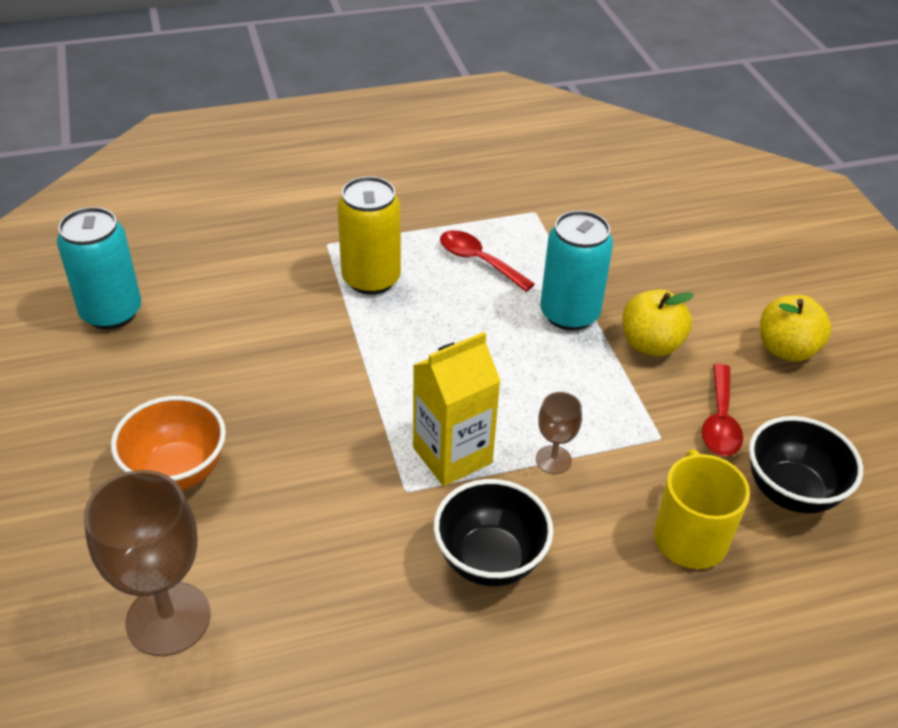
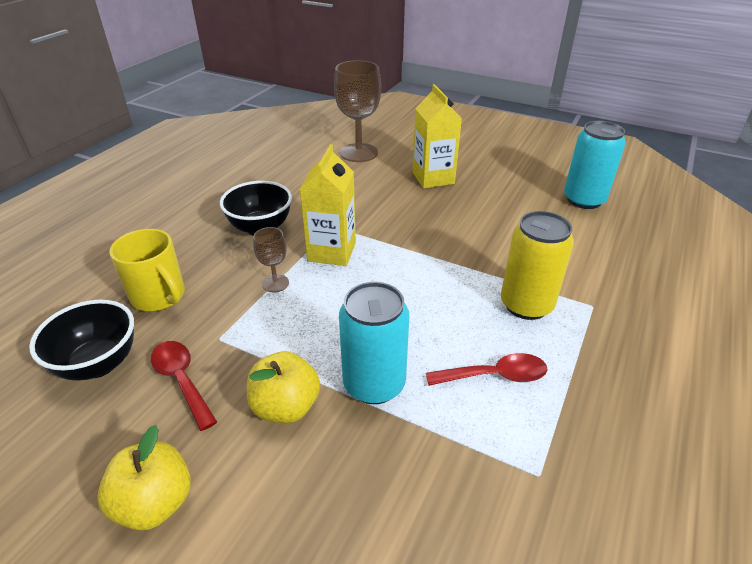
camera: 135 degrees right, 5 degrees down
(177, 472) = (433, 178): orange bowl -> yellow carton

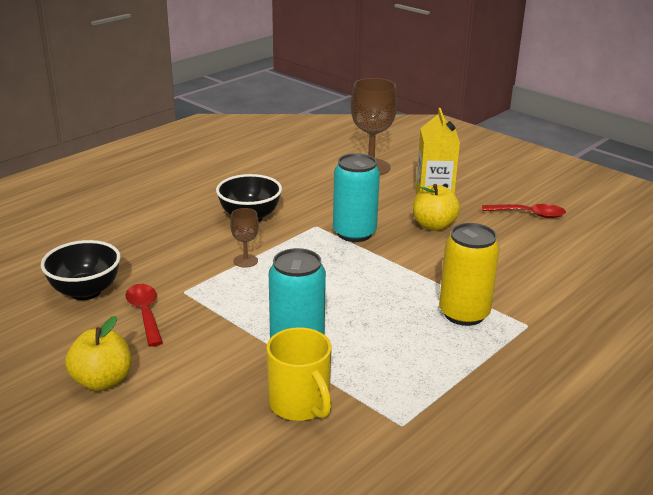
camera: 15 degrees right, 10 degrees down
(159, 296) = (146, 254): yellow mug -> yellow mug (300, 404)
(286, 407) = (219, 345): yellow apple -> yellow apple (433, 225)
(331, 252) = (305, 245): yellow carton -> none
(494, 376) = (403, 357): red spoon -> red spoon (529, 214)
(584, 200) = (580, 240): turquoise can -> turquoise can (354, 233)

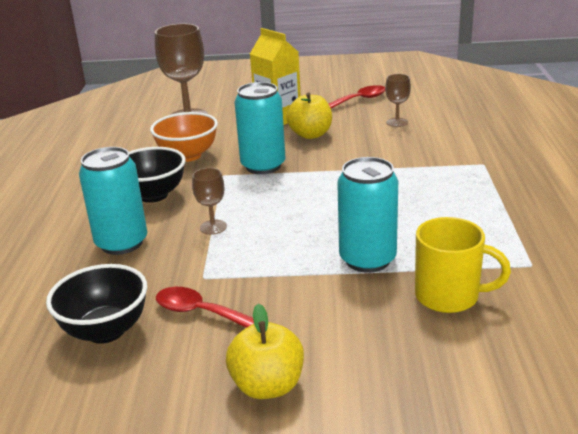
camera: 40 degrees left, 0 degrees up
(180, 241) = (122, 243): none -> turquoise can
(319, 198) = (188, 156): none -> orange bowl
(464, 314) = (435, 178): yellow can -> none
(524, 250) = (397, 122): none -> brown goblet

